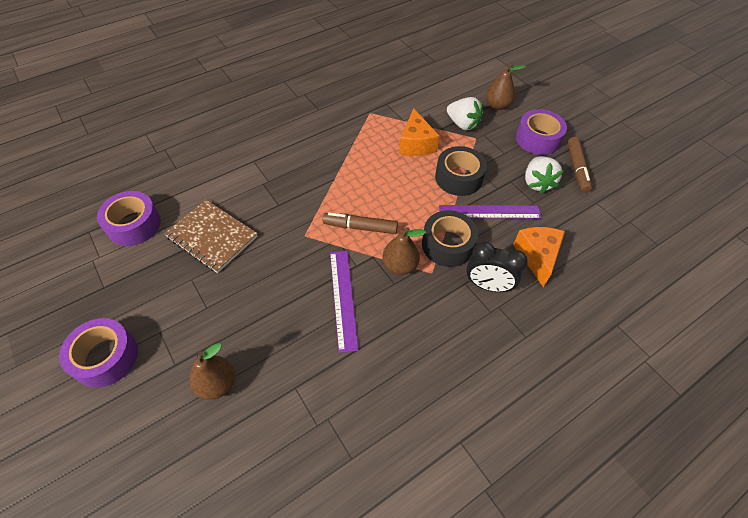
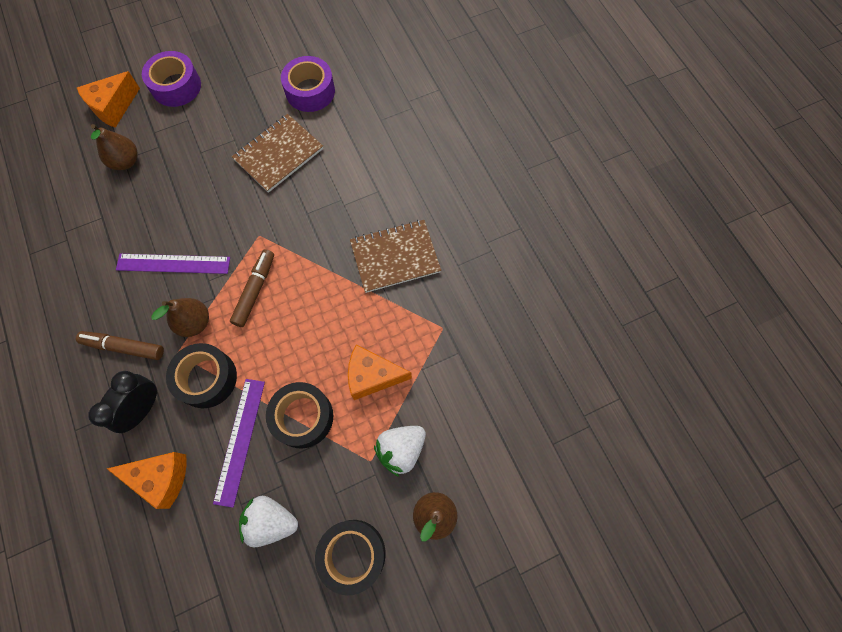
camera: 100 degrees right, 15 degrees up
(130, 426) = (113, 107): none -> orange cheese
(315, 143) = (395, 257): none -> brown notebook
(537, 139) = (352, 554): purple tape -> black tape
(577, 168) = (284, 593): brown marker -> brown marker (124, 347)

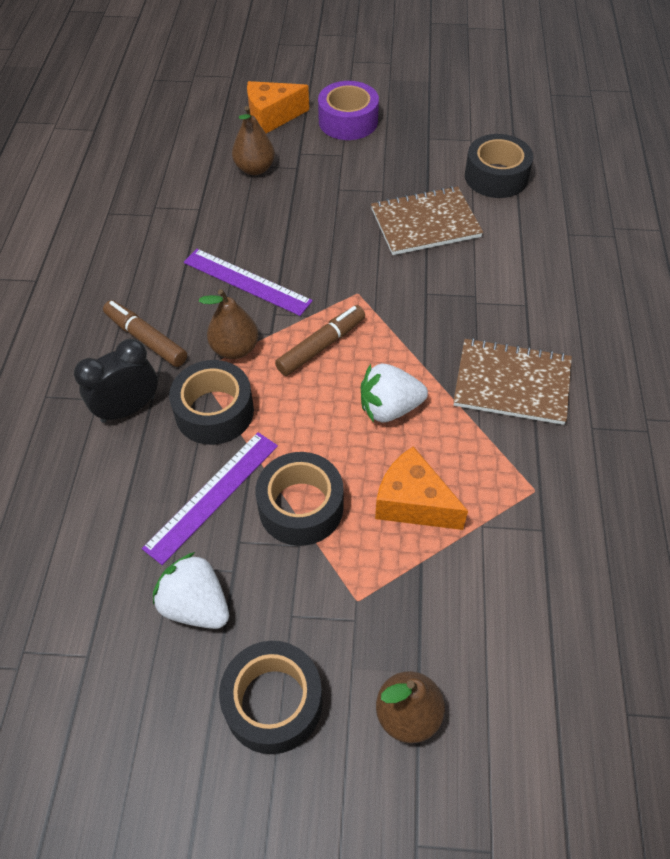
camera: 30 degrees right, 15 degrees down
(161, 478) = (102, 490): orange cheese -> none
(310, 91) = (496, 176): purple tape -> black tape
(401, 449) = (404, 608): white strawberry -> white strawberry (389, 408)

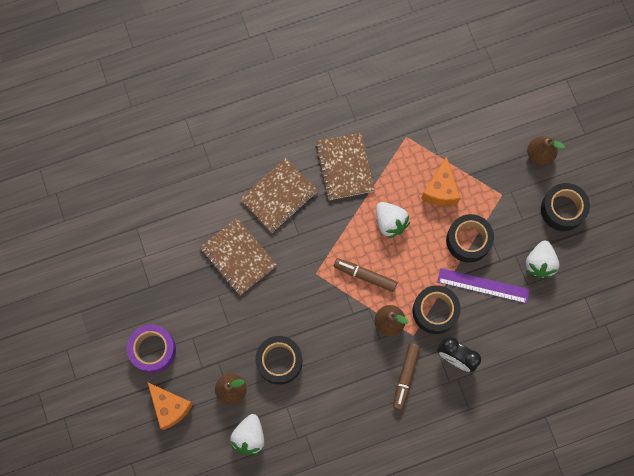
camera: 115 degrees left, 20 degrees up
(189, 167) = (249, 436): none -> white strawberry
(247, 281) = (335, 342): purple ruler -> none
(496, 176) = (174, 229): black tape -> black tape (279, 361)
(496, 291) = (279, 196): none -> brown notebook

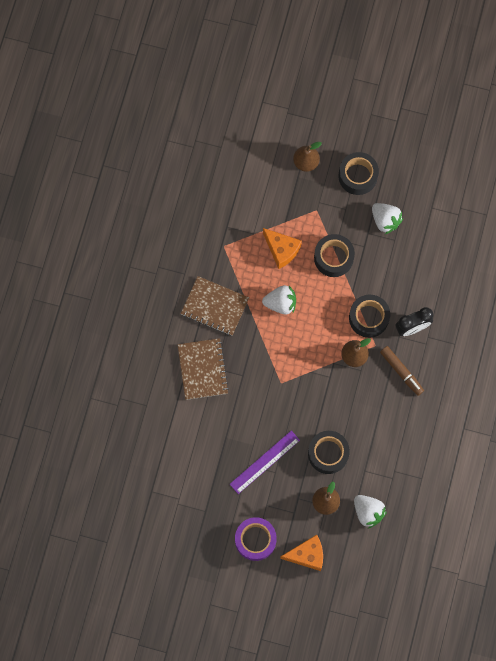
camera: 55 degrees left, 0 degrees up
(238, 257) = (228, 431): brown notebook -> none
(365, 276) = (308, 349): brown marker -> none
(483, 286) = (374, 271): purple ruler -> purple ruler (265, 462)

